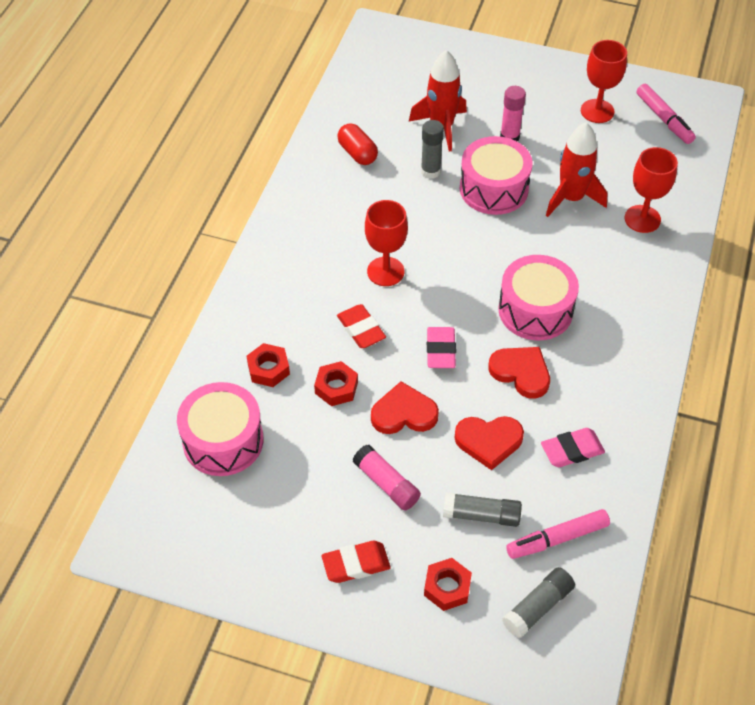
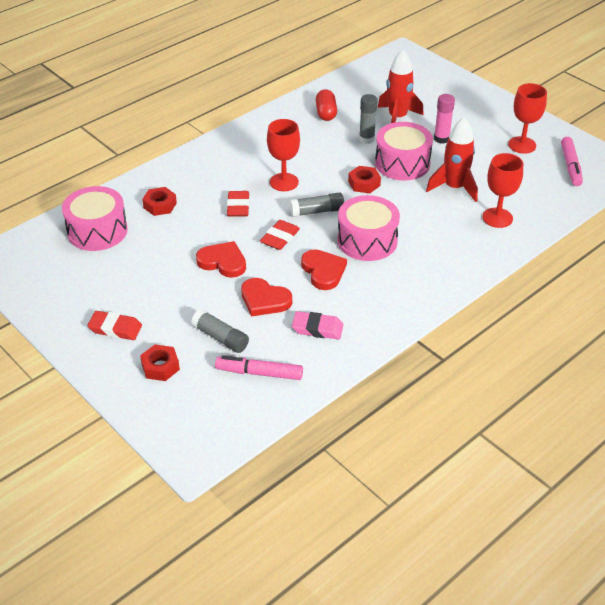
camera: 30 degrees right, 10 degrees down
(336, 387) = (192, 231): red nut -> red nut (364, 183)
(386, 483) = (175, 294): pink glue stick -> none
(441, 350) = (280, 238): pink eraser -> red eraser
(538, 607) = (209, 405): grey glue stick -> grey glue stick (317, 211)

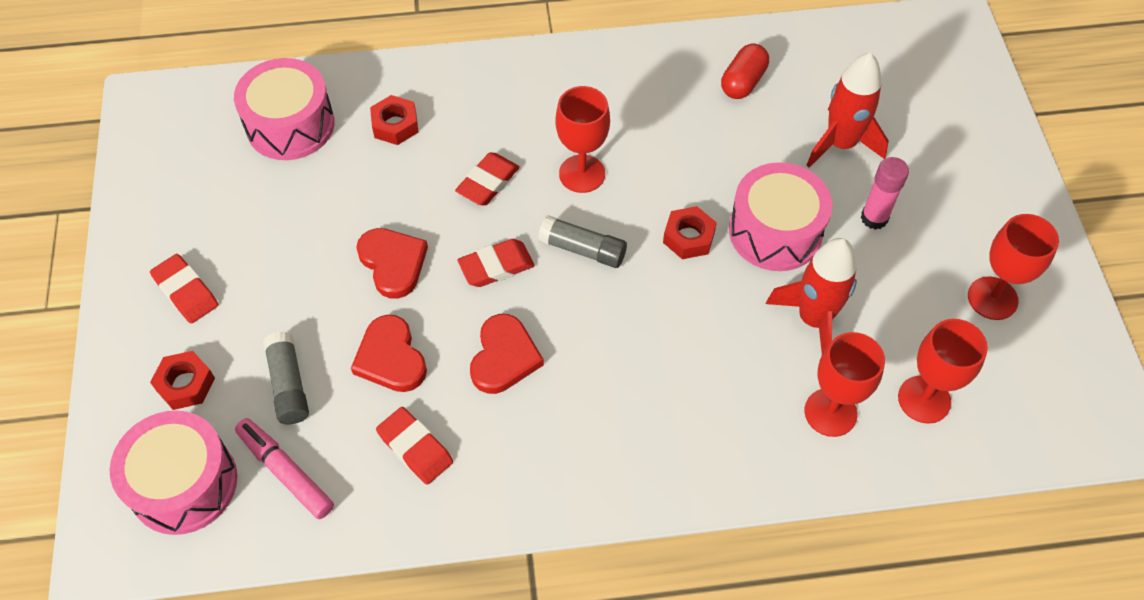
camera: 35 degrees right, 15 degrees up
(317, 328) = (415, 448): pink eraser -> red eraser
(366, 139) = (761, 159): grey glue stick -> none
(367, 240) = (606, 340): pink drum -> pink drum (184, 483)
(531, 194) = (924, 399): none -> red goblet
(570, 166) = (1037, 383): pink marker -> none

